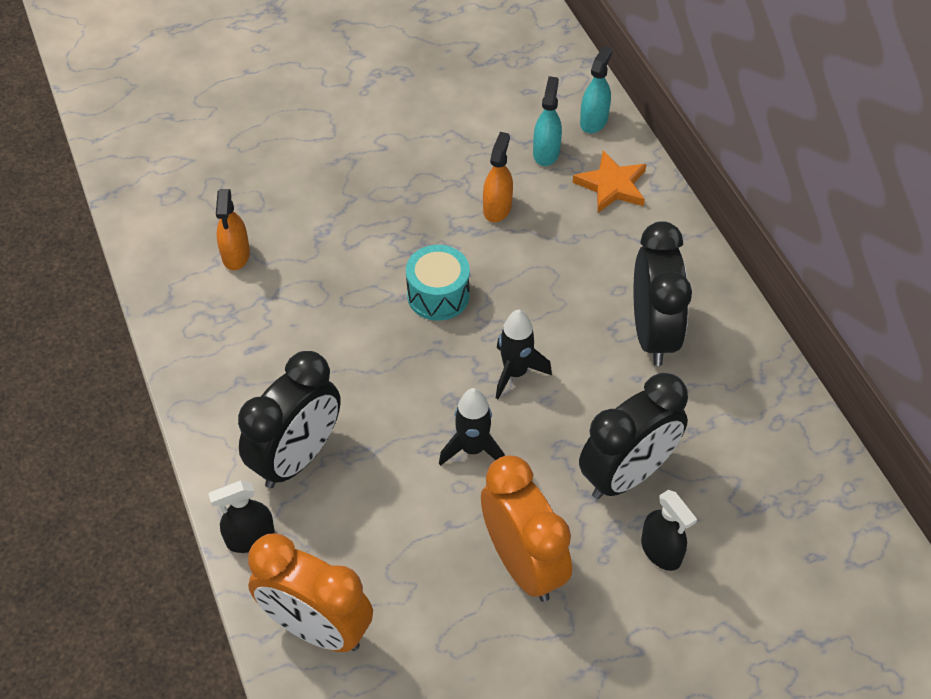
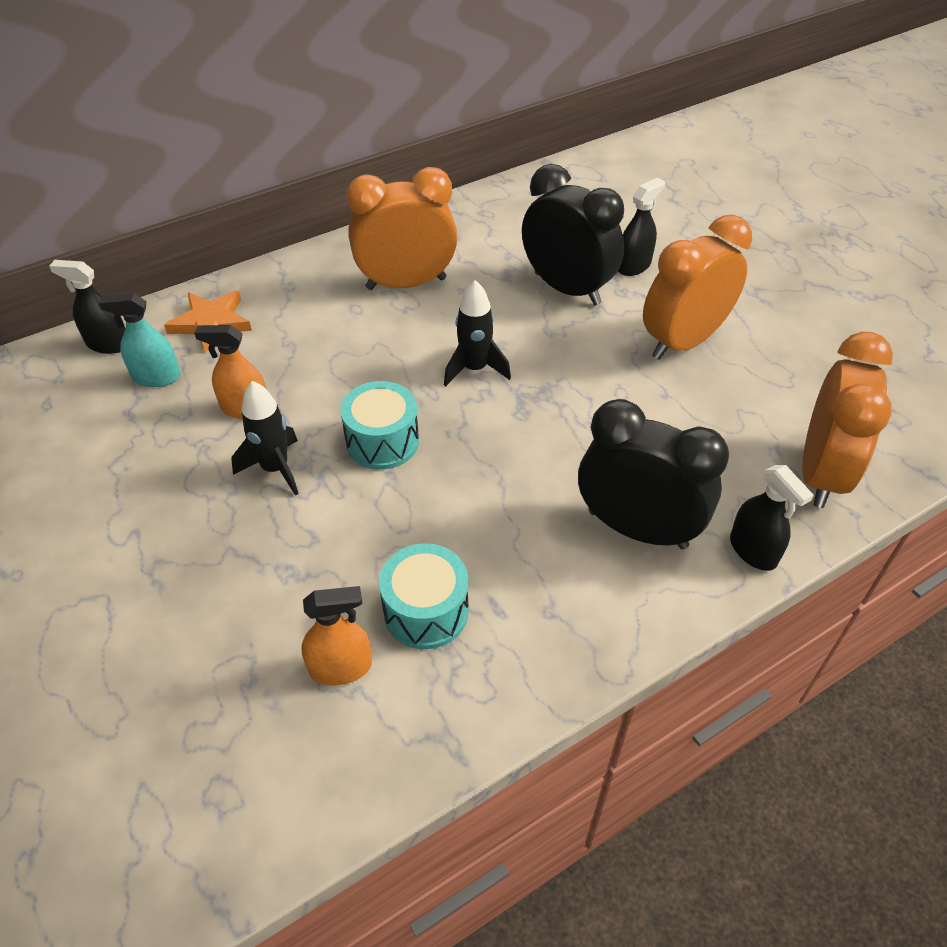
camera: 100 degrees left, 5 degrees down
(264, 306) = (426, 611): none -> turquoise drum
(472, 449) = (575, 388): black rocket -> black rocket (275, 469)
(593, 121) = (108, 344): turquoise spray bottle -> black spray bottle
(653, 333) = (406, 283): black clock -> orange clock

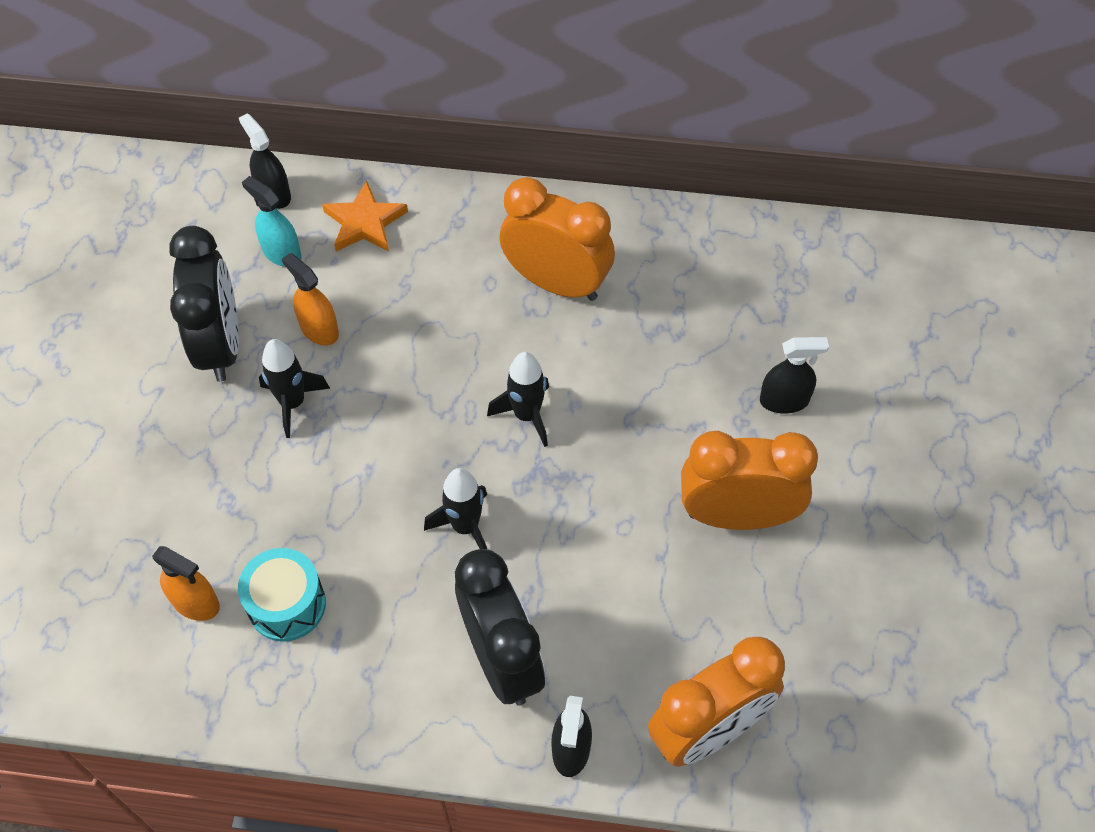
camera: 40 degrees right, 10 degrees up
(382, 441) = (389, 435): turquoise drum -> none
(510, 463) = (465, 527): none -> black rocket
(567, 289) = (693, 384): black clock -> black clock (221, 345)

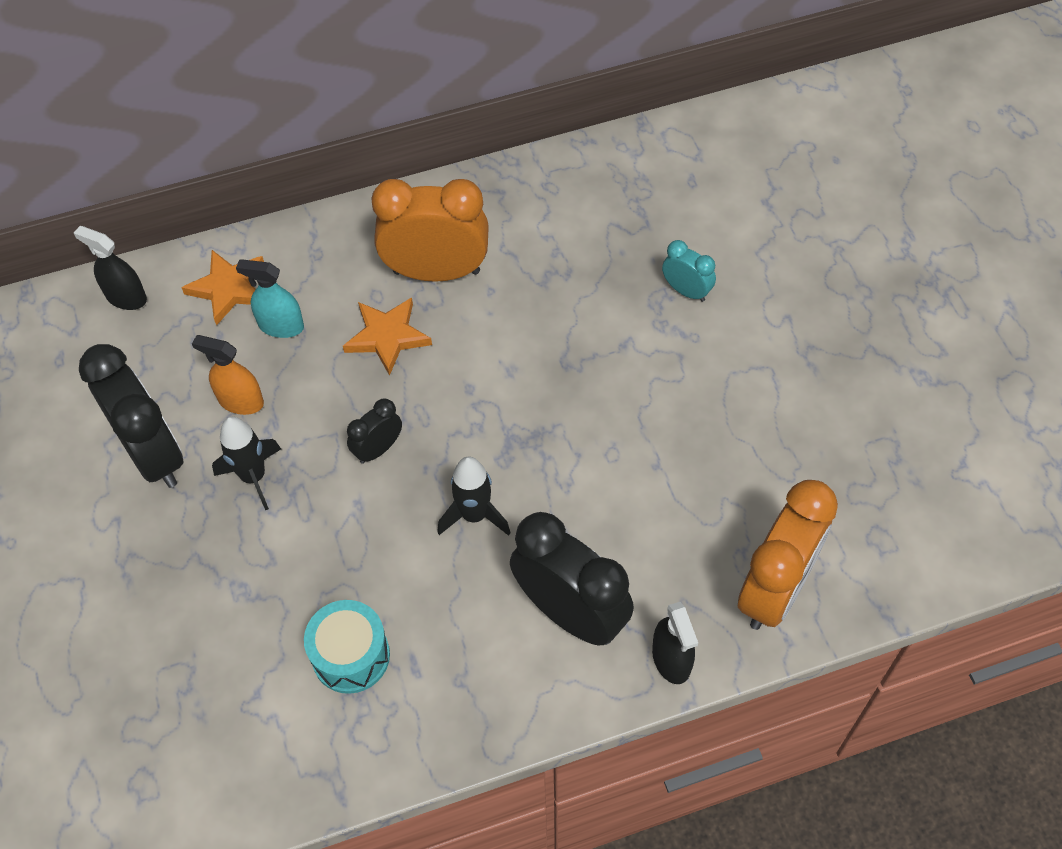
camera: 25 degrees left, 0 degrees up
(195, 602) = (264, 694): orange spray bottle -> none
(281, 253) = (165, 347): turquoise spray bottle -> turquoise spray bottle (281, 326)
(413, 426) = (378, 449): none -> black clock
(479, 325) = (387, 337): none -> orange star
(526, 415) = (474, 396): black rocket -> none
(737, 515) = (700, 403): orange clock -> none
(784, 400) = (686, 291): black spray bottle -> turquoise clock

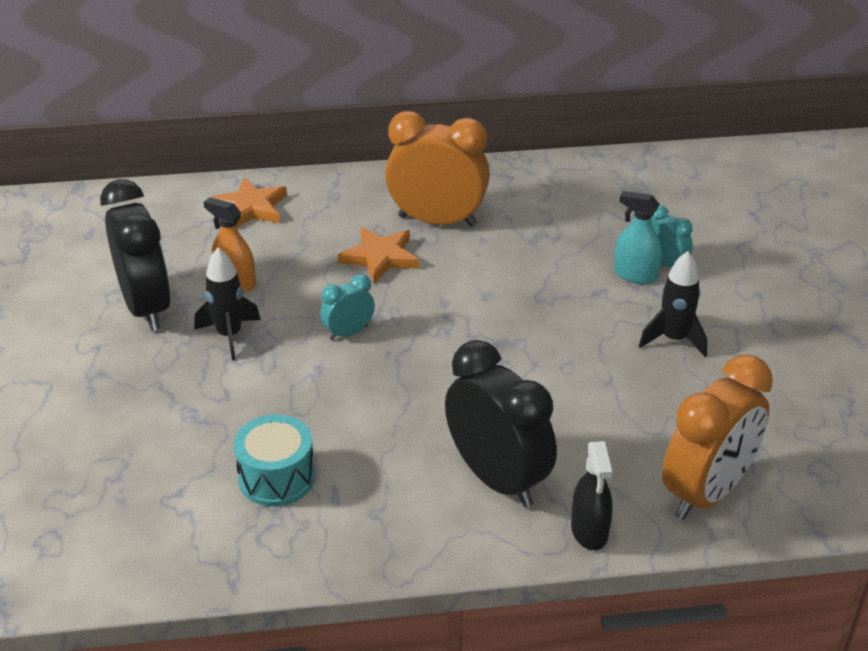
camera: 10 degrees right, 20 degrees down
(126, 297) = (160, 202): black spray bottle -> none
(281, 326) = (288, 238): turquoise spray bottle -> turquoise spray bottle (635, 275)
(378, 449) = (348, 333): black clock -> turquoise clock
(474, 515) = (424, 392): black rocket -> black rocket (673, 339)

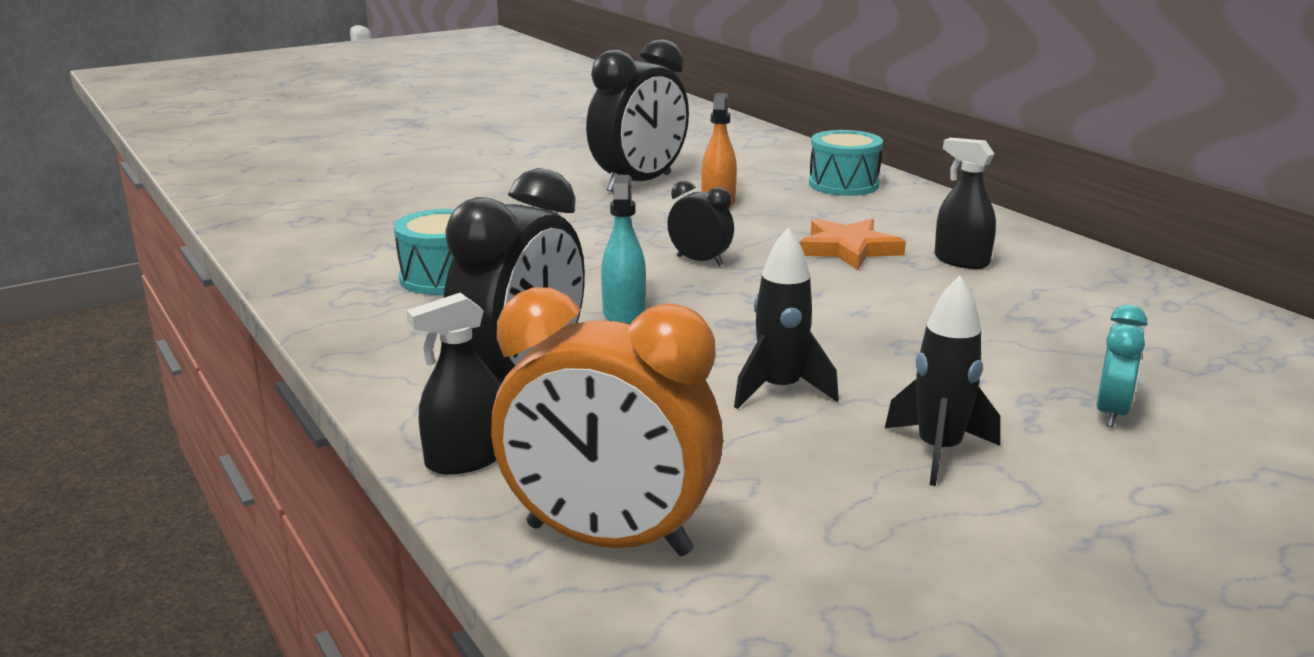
camera: 65 degrees right, 15 degrees down
(229, 335) = (635, 217): black rocket -> black rocket (780, 390)
(251, 208) = (843, 184): orange star -> turquoise drum
(348, 333) = (700, 261): turquoise clock -> black clock
(437, 221) = (961, 261): orange clock -> black spray bottle
(635, 275) = (1048, 395): turquoise spray bottle -> turquoise spray bottle (624, 313)

